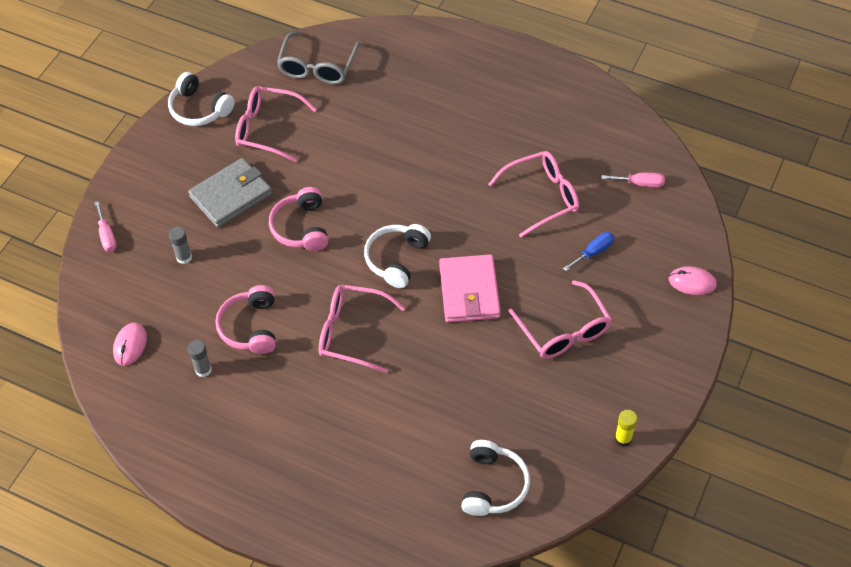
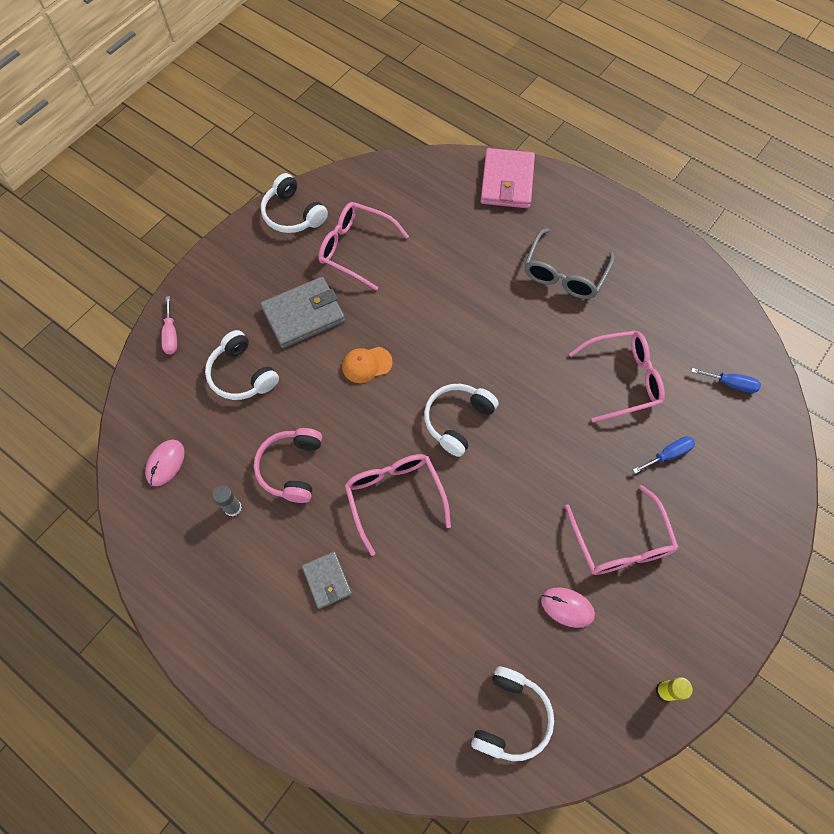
camera: 10 degrees right, 10 degrees up
(184, 257) = (242, 374): grey glue stick -> white headphones
(301, 227) = (366, 364): pink headphones -> orange cap
(305, 412) = (327, 580): none -> grey wallet
(317, 67) = (419, 191): grey glasses -> grey glasses (564, 274)
(352, 332) = (394, 497): pink glasses -> pink glasses turned 45 degrees clockwise
(469, 291) = (527, 474): pink wallet -> pink wallet (507, 181)
(640, 183) = (731, 384): pink screwdriver -> blue screwdriver
(692, 282) = (770, 513): pink mouse -> pink mouse (567, 607)

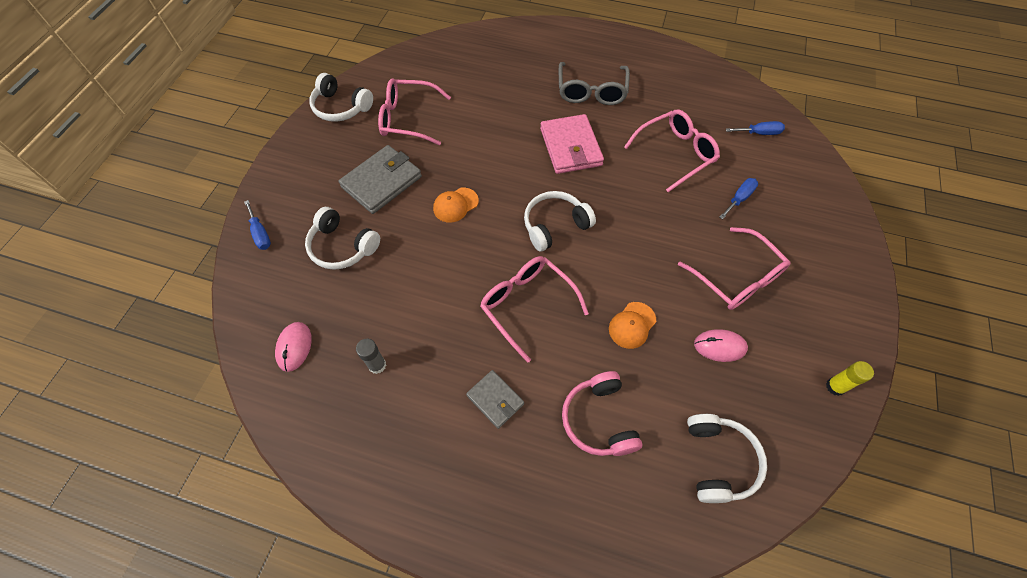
camera: 20 degrees left, 5 degrees down
(171, 335) = (260, 233): pink screwdriver -> blue screwdriver
(291, 468) = (421, 311): pink headphones -> pink headphones (598, 420)
(457, 420) = (554, 225): white headphones -> white headphones turned 45 degrees clockwise
(489, 554) = (632, 325): none -> orange cap
(507, 181) = (514, 39): pink wallet -> pink wallet (570, 147)

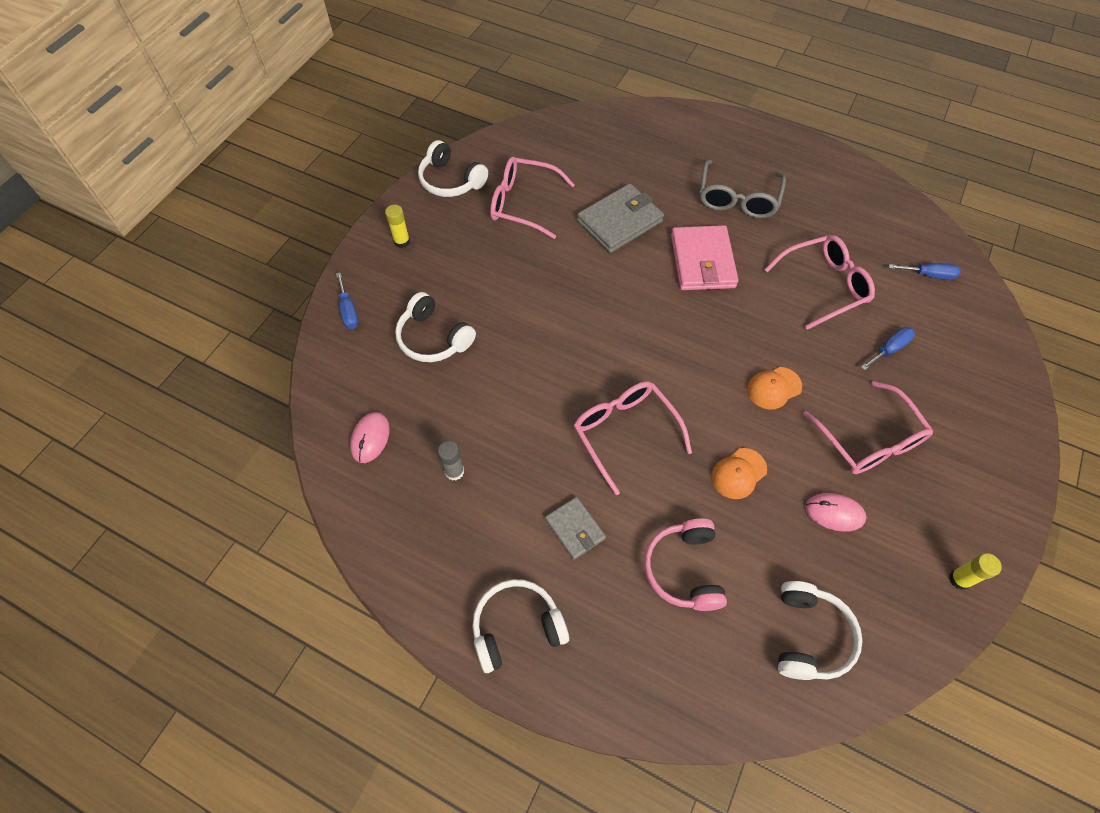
camera: 10 degrees right, 0 degrees up
(303, 165) = (402, 241): none -> yellow glue stick
(382, 182) = (485, 272): grey wallet -> grey wallet (619, 221)
(455, 205) = (562, 309): orange cap -> orange cap (774, 388)
(554, 225) = (670, 349): white headphones -> white headphones (517, 627)

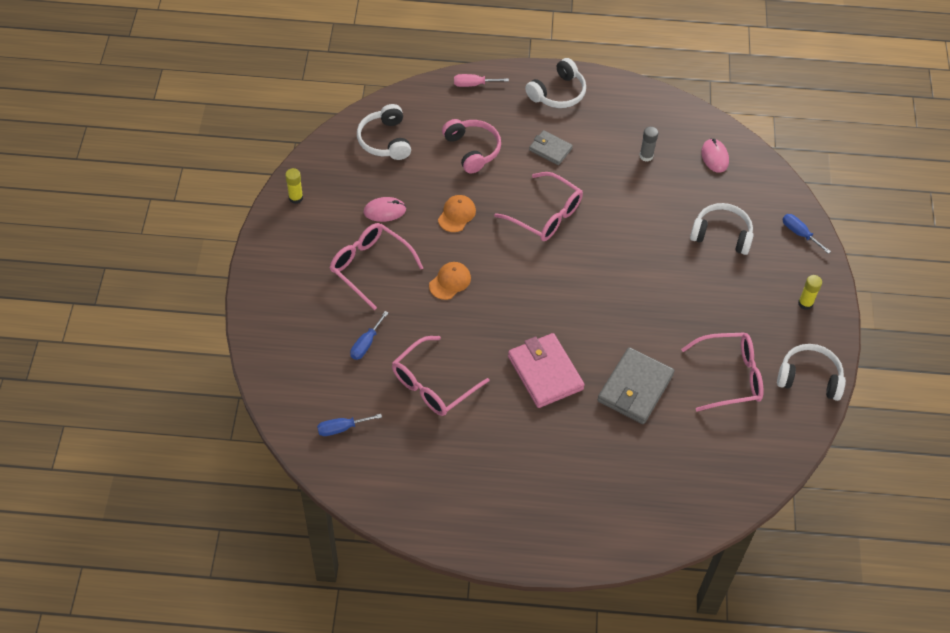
camera: 155 degrees right, 5 degrees down
(639, 698) = (473, 84): none -> pink screwdriver
(737, 199) = (538, 452): grey glasses -> none

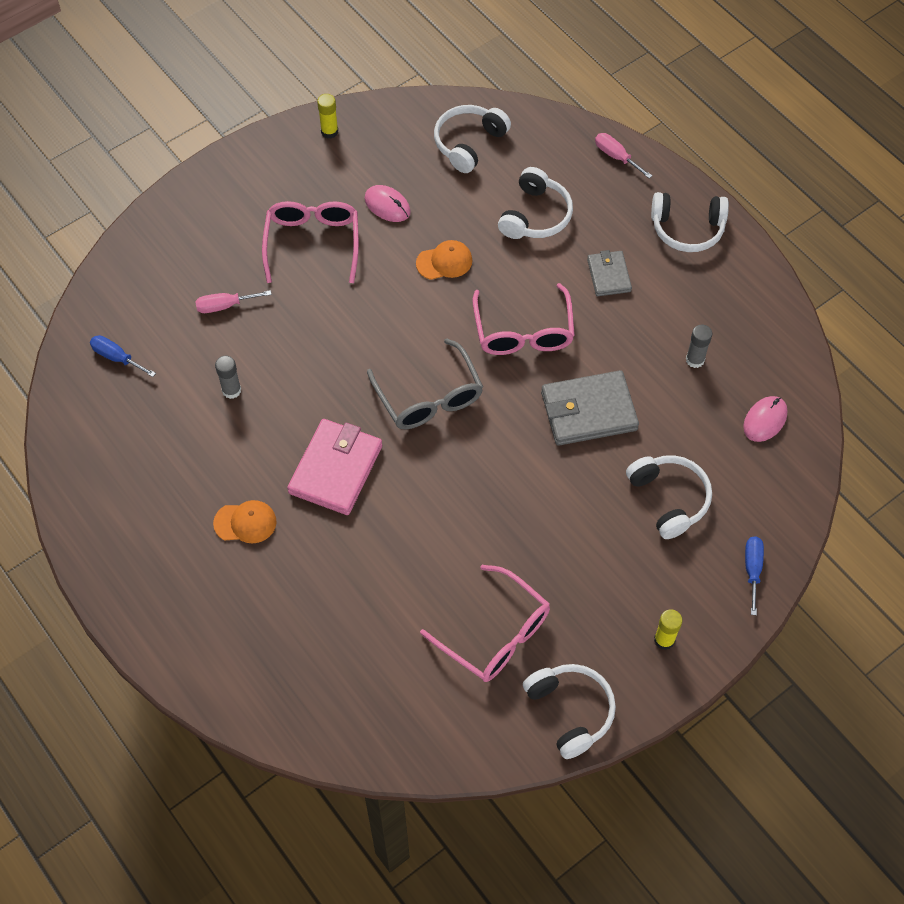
camera: 50 degrees right, 5 degrees up
(366, 344) = (225, 306): blue screwdriver -> pink screwdriver
(433, 385) = (231, 390): pink glasses -> grey glue stick
(450, 282) = (361, 315): orange cap -> orange cap (245, 522)
(472, 150) = (535, 215): pink headphones -> white headphones
(543, 291) = (429, 397): none -> grey glasses
(635, 388) = (394, 559): grey wallet -> grey wallet (588, 411)

